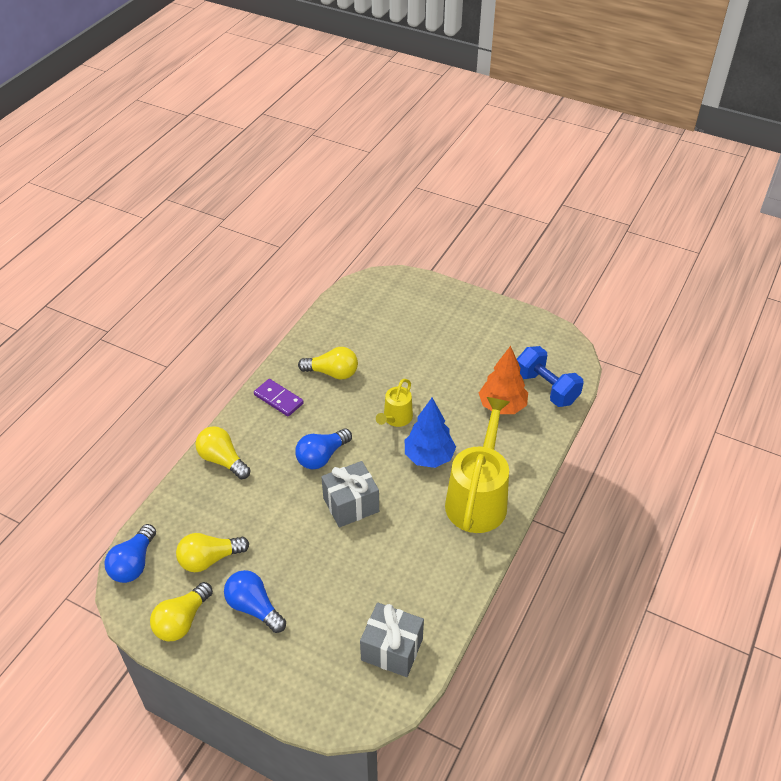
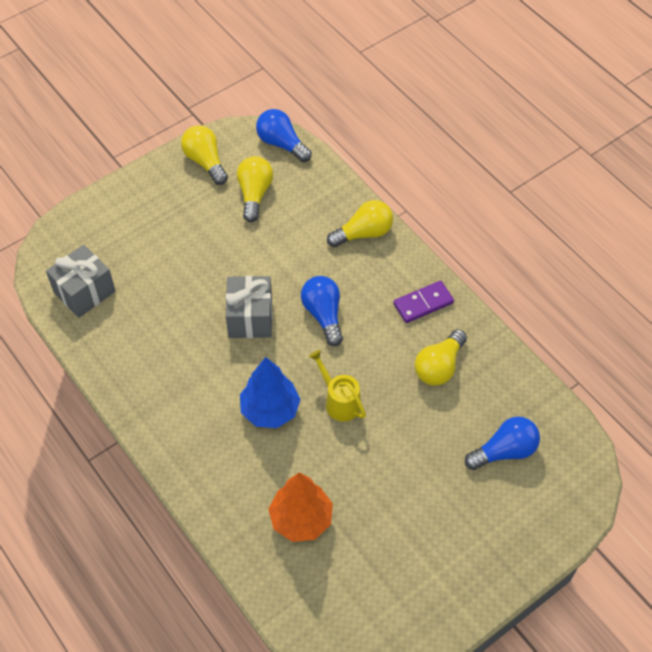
camera: 115 degrees right, 10 degrees up
(254, 607) = (187, 211): blue light bulb -> blue light bulb (504, 451)
(478, 498) = (193, 432): yellow watering can -> none
(546, 388) = (303, 585): blue dumbbell -> none

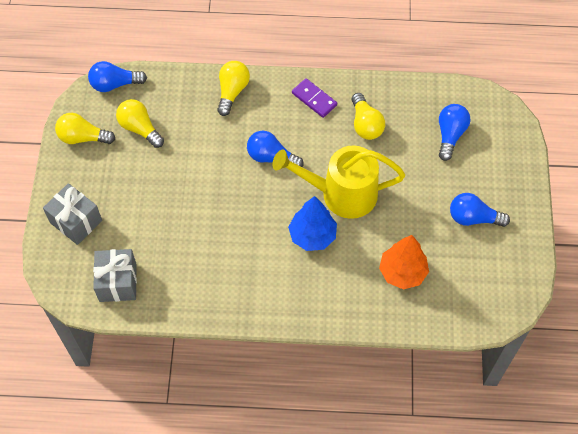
camera: 50 degrees left, 5 degrees up
(250, 318) = (234, 199): grey gift -> grey gift (76, 221)
(339, 401) = (340, 194): yellow watering can -> yellow watering can, size x1.97
(423, 303) = (314, 99): purple domino -> purple domino turned 60 degrees counterclockwise
(426, 542) = (473, 218): none -> blue light bulb

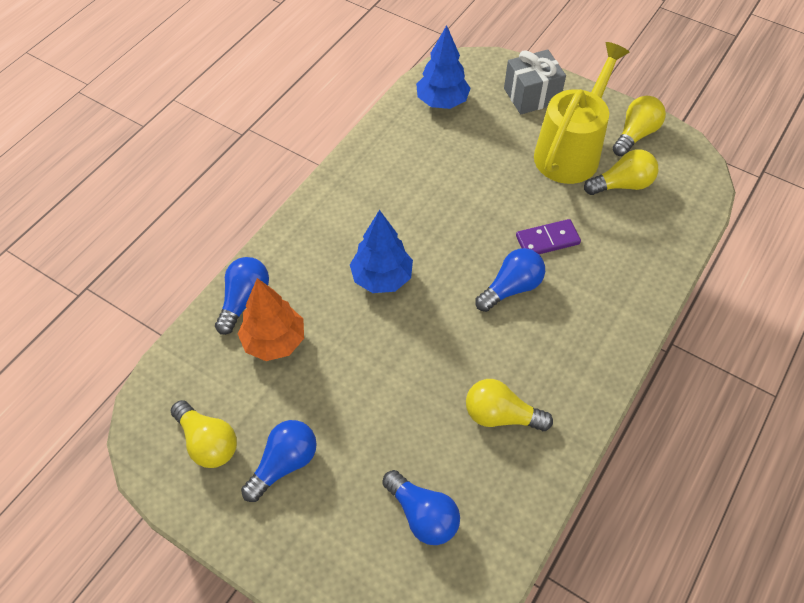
camera: 120 degrees right, 5 degrees down
(114, 84) = (699, 186): blue light bulb -> blue light bulb (244, 300)
(118, 282) = (442, 102): grey gift -> blue tree
(232, 91) = (632, 292): yellow light bulb -> yellow light bulb (208, 442)
(314, 99) = (574, 376): purple domino -> purple domino (547, 240)
(340, 194) = (417, 333): yellow watering can -> yellow watering can (571, 151)

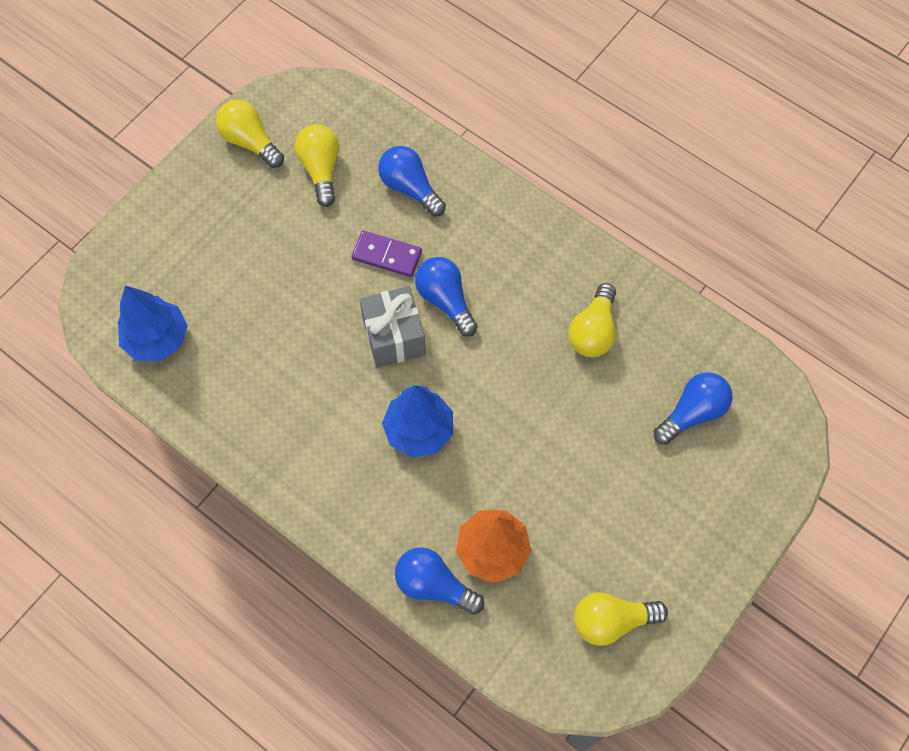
camera: 85 degrees left, 10 degrees up
(208, 442) = (611, 621): yellow light bulb -> yellow light bulb turned 150 degrees counterclockwise
(284, 464) = (637, 541): blue light bulb -> blue light bulb (410, 188)
(531, 96) = (167, 237): grey gift -> grey gift (394, 337)
(547, 240) = (387, 255): purple domino -> purple domino turned 60 degrees counterclockwise
(571, 151) = (263, 210): yellow watering can -> none

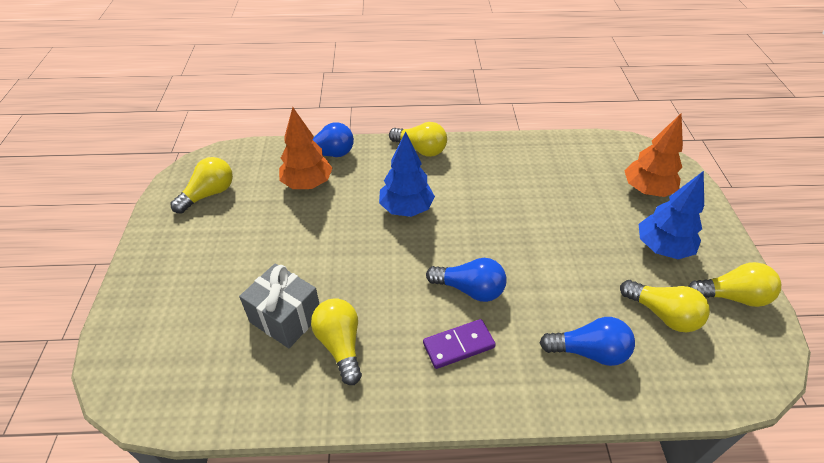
camera: 140 degrees right, 20 degrees down
(157, 339) = (599, 159): blue tree -> blue tree (662, 248)
(168, 270) = (646, 190): none -> orange tree
(323, 507) = (421, 149): none -> yellow light bulb
(387, 255) = (542, 289): purple domino -> purple domino (458, 345)
(394, 337) = (477, 245): grey gift -> grey gift (286, 318)
(692, 413) = (216, 338): blue light bulb -> none

